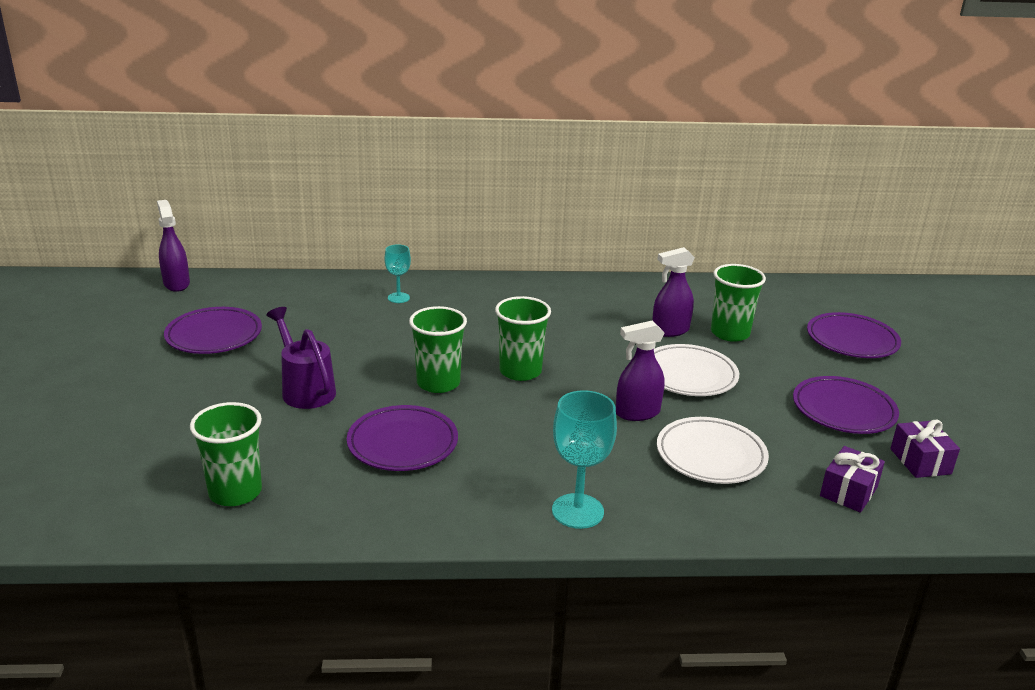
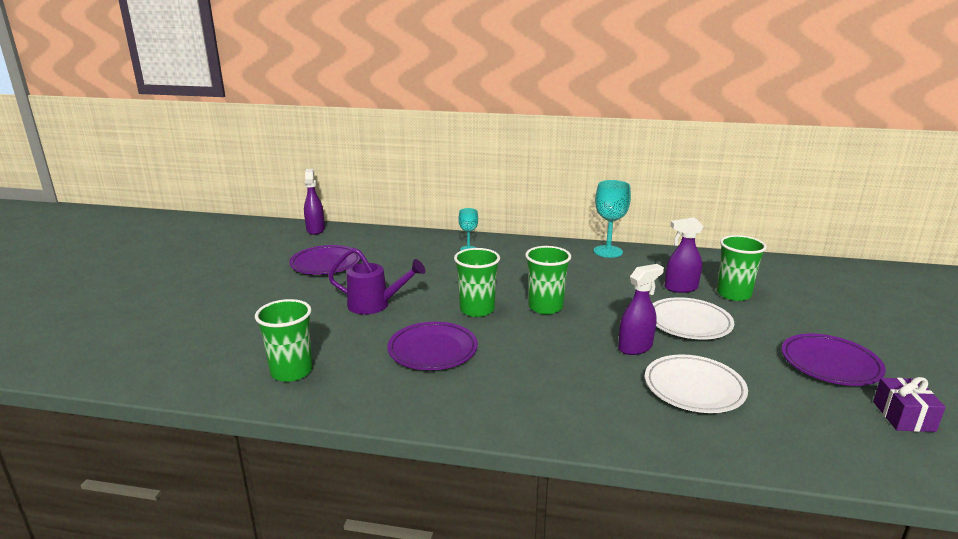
camera: 15 degrees right, 5 degrees down
(305, 389) = (374, 305): purple watering can -> purple watering can turned 120 degrees clockwise
(577, 511) = (560, 420): turquoise goblet -> turquoise goblet (608, 251)
(637, 413) = (635, 347): purple spray bottle -> purple spray bottle turned 150 degrees clockwise
(848, 491) = (824, 434): purple gift -> none
(852, 340) = (847, 309): purple plate -> none

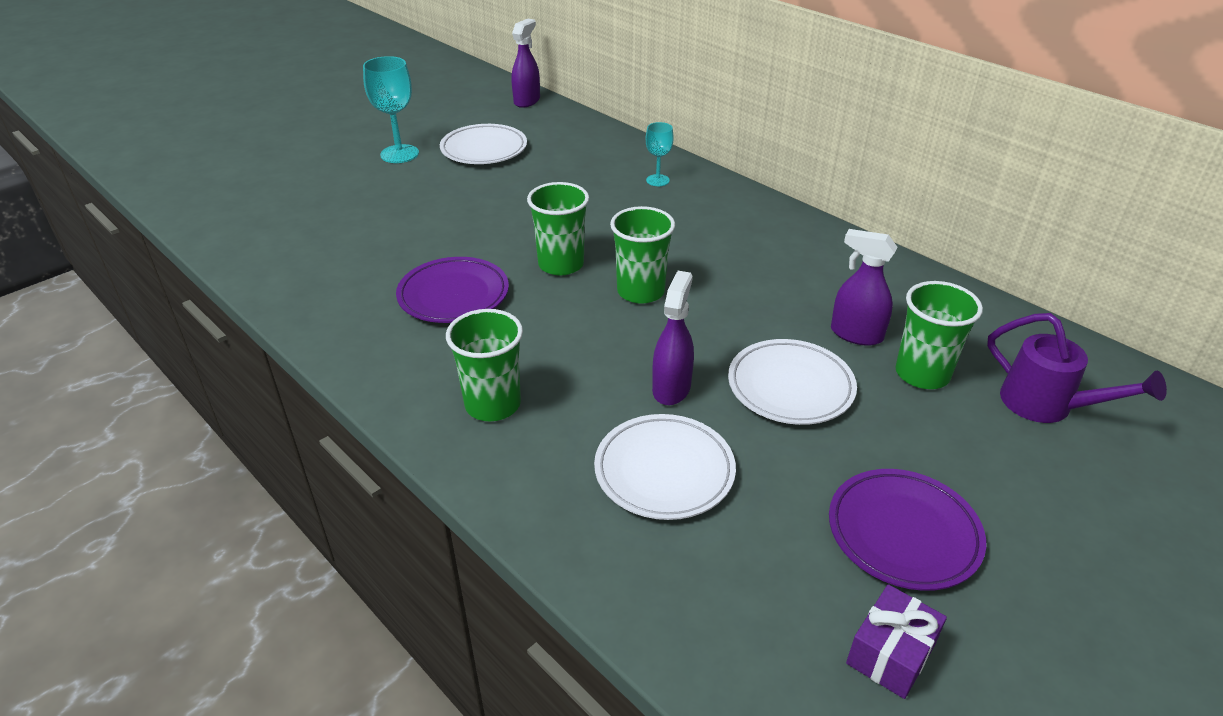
camera: 35 degrees right, 15 degrees up
(291, 371) = (308, 264): green cup -> green cup (493, 404)
(325, 264) = (484, 149): purple plate -> white plate
(374, 305) = (468, 218): purple watering can -> purple watering can (1046, 405)
(608, 251) = (833, 243): turquoise goblet -> turquoise goblet (399, 154)
(635, 347) = (671, 388): purple spray bottle -> purple spray bottle turned 75 degrees counterclockwise

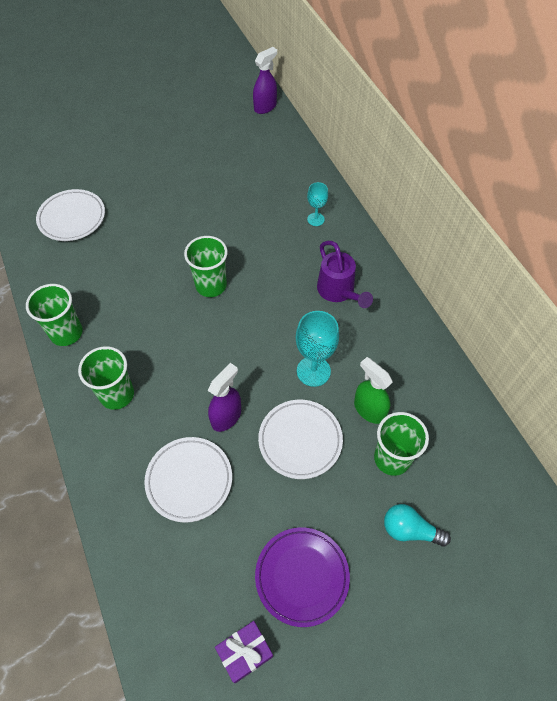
camera: 20 degrees right, 20 degrees up
(399, 154) = (155, 145): turquoise goblet -> turquoise goblet (313, 371)
(453, 295) = (133, 294): purple plate -> none
(484, 149) = (212, 154): white plate -> white plate (72, 218)
(640, 291) = (249, 326): green cup -> green cup (66, 333)
(856, 334) = (369, 409): purple spray bottle -> green spray bottle
(1003, 439) = (410, 530): none -> turquoise light bulb
(1046, 405) = (458, 513): purple watering can -> purple watering can (338, 291)

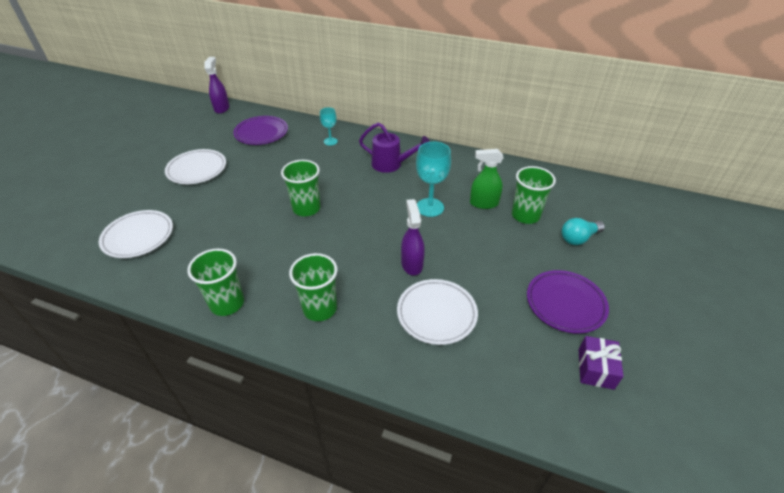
camera: 45 degrees left, 15 degrees down
(266, 165) = (261, 133): none -> purple plate
(300, 440) = (470, 243): white plate -> white plate (197, 169)

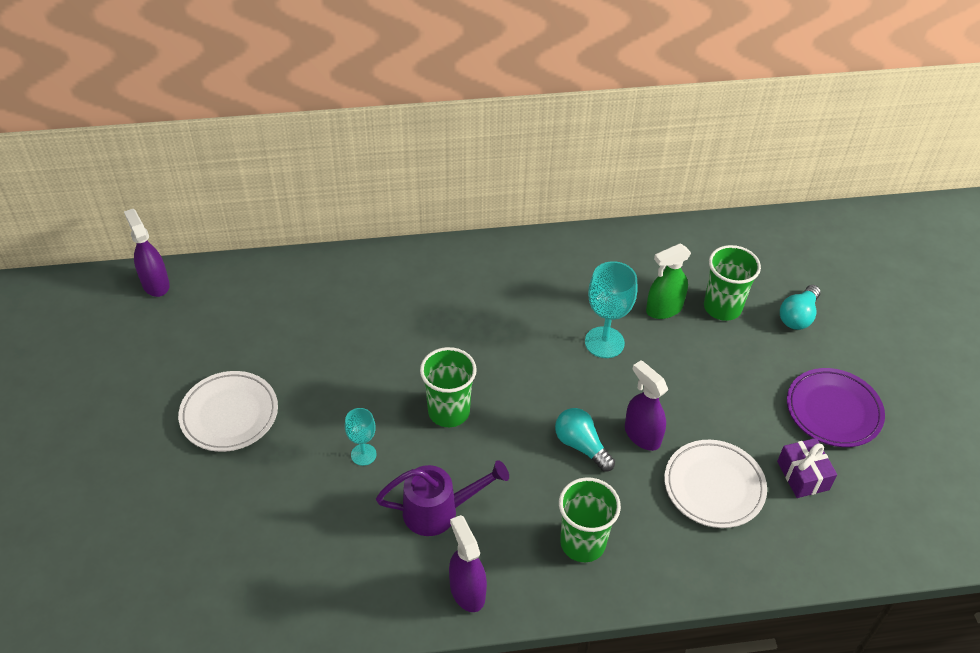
camera: 30 degrees left, 5 degrees up
(138, 236) = (253, 558): white plate -> none
(227, 303) = (467, 591): green cup -> purple spray bottle
(261, 133) = (268, 309): purple plate -> none
(330, 141) = (387, 284): turquoise goblet -> turquoise goblet (363, 454)
(367, 255) = (581, 446): none -> turquoise light bulb
(391, 164) = (504, 292): purple watering can -> purple watering can (438, 511)
(595, 369) = (902, 474): purple gift -> purple gift (803, 475)

